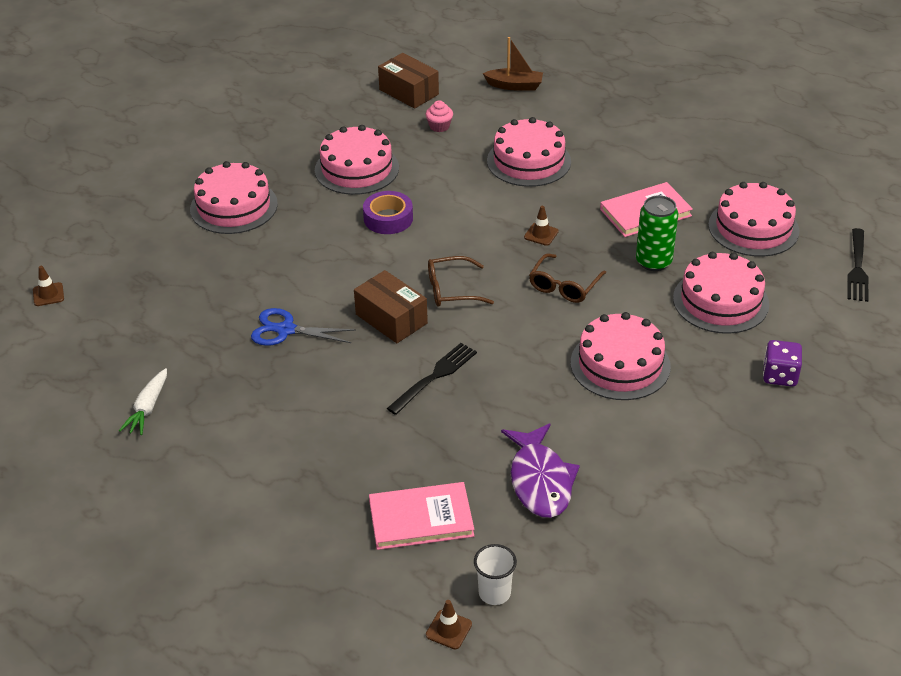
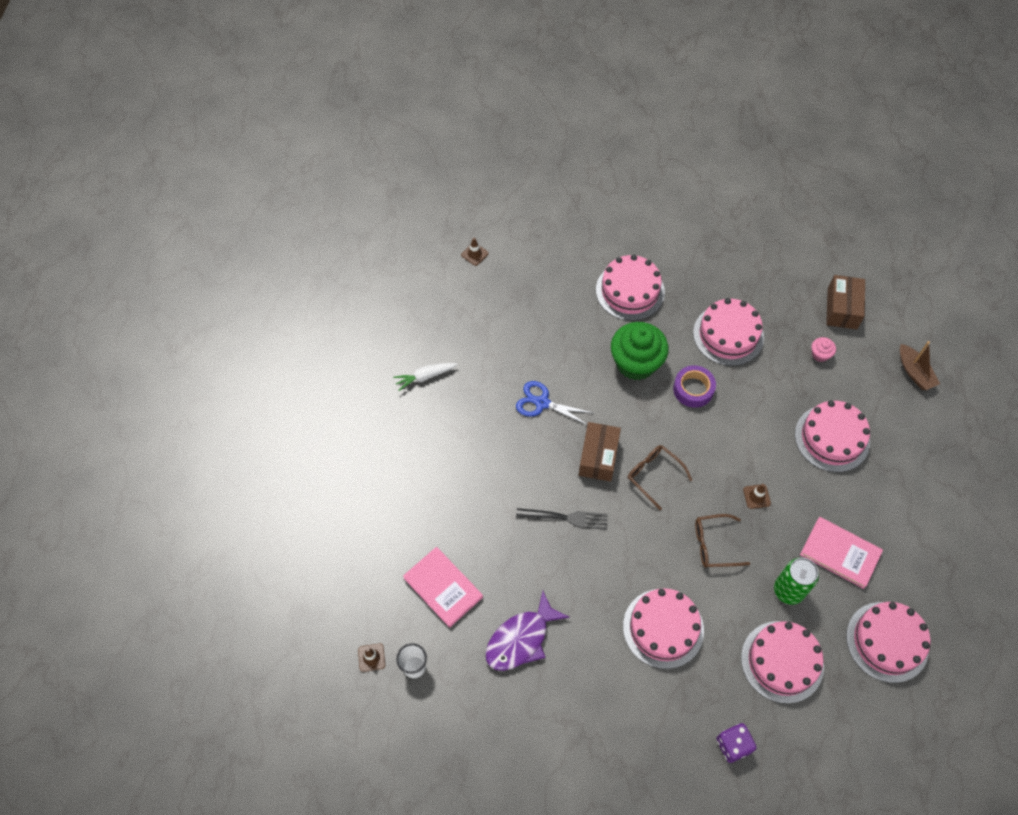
camera: 55 degrees right, 20 degrees up
(285, 330) = (542, 403): blue scissors -> blue scissors turned 45 degrees counterclockwise
(317, 241) = (636, 363): none -> green cupcake
(857, 268) = (902, 745): black fork -> none

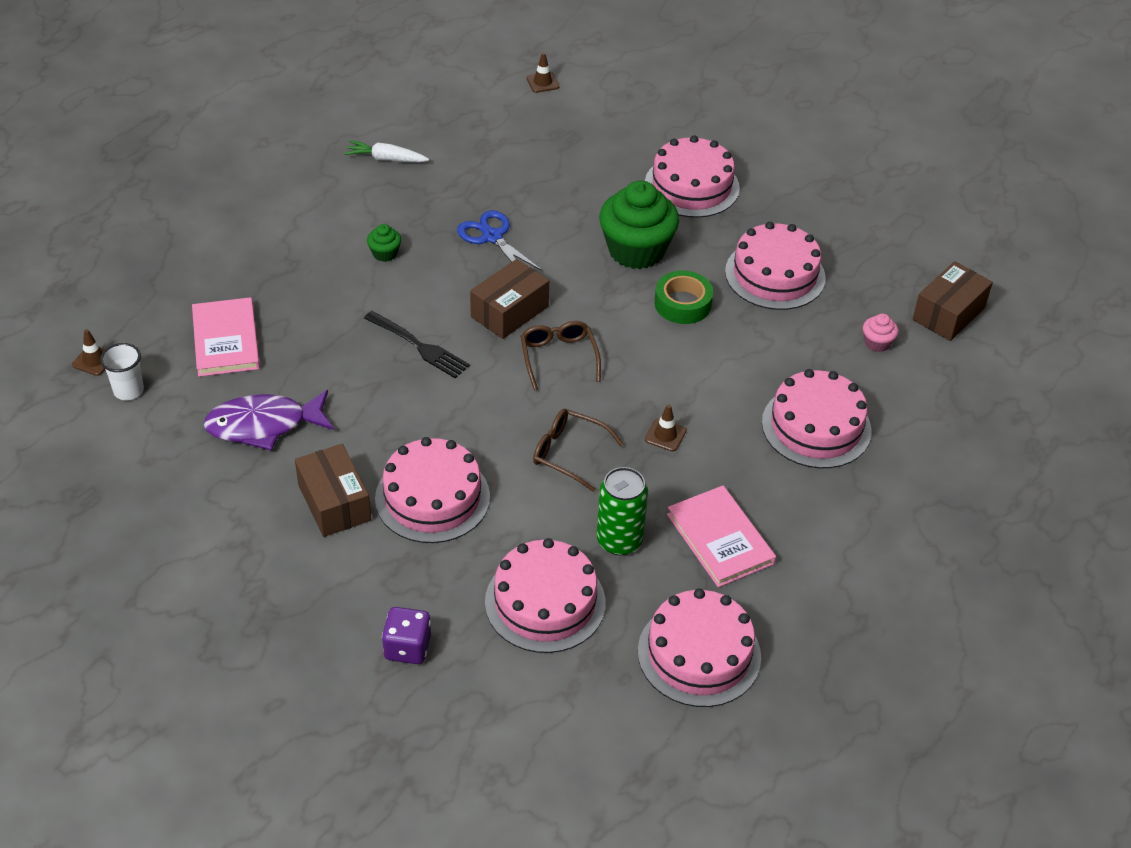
camera: 30 degrees right, 15 degrees down
(486, 456) = (385, 253): none -> green cupcake
(610, 669) = (334, 502): none -> brown box
(693, 389) = (682, 303): purple tape -> green tape
(914, 372) = (990, 415): brown boat -> none

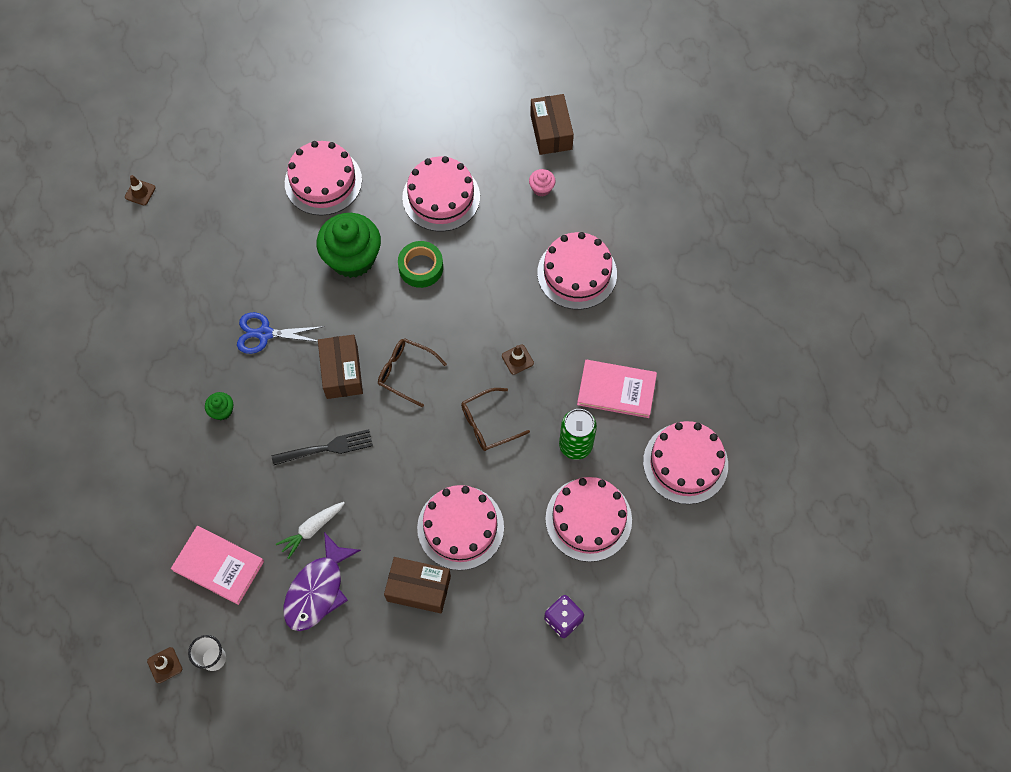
camera: 50 degrees left, 20 degrees up
(386, 159) = (127, 346): white carrot -> white carrot (312, 529)

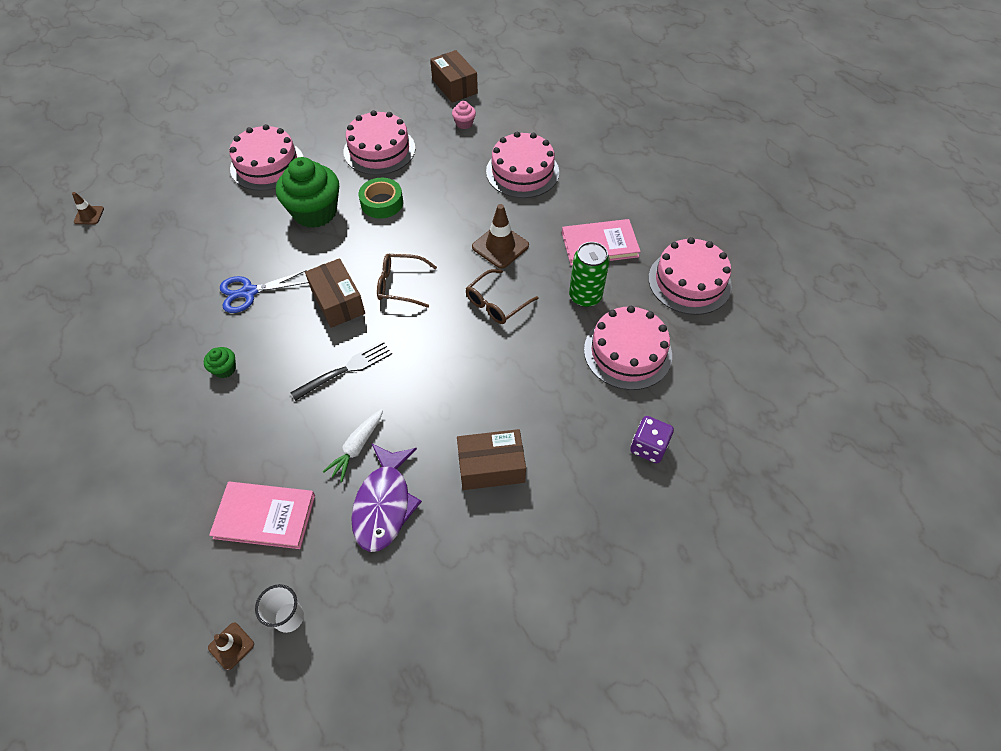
camera: 20 degrees left, 10 degrees down
(460, 527) = (509, 397): pink cake -> none
(517, 359) = (500, 246): brown traffic cone -> brown traffic cone, size x1.78

